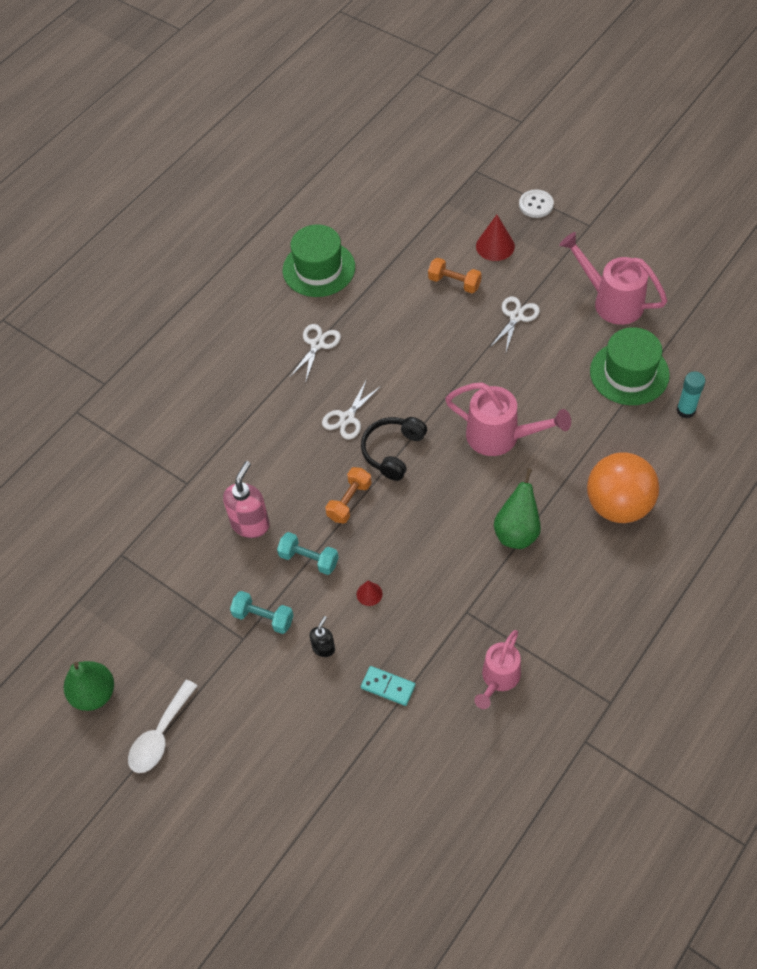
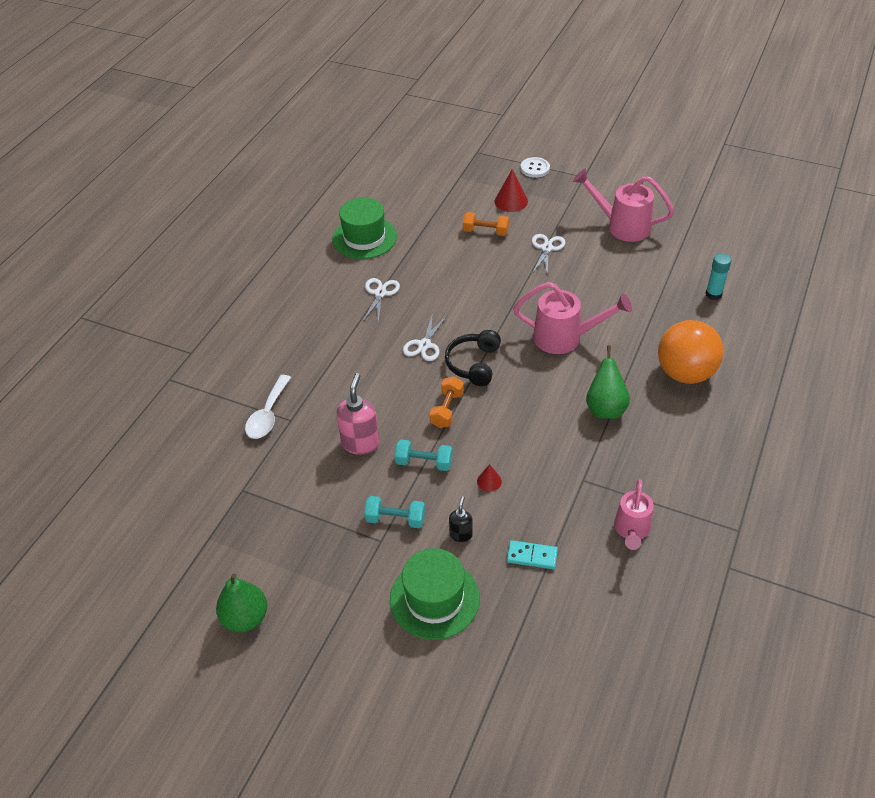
camera: 15 degrees left, 10 degrees down
(160, 735) = (322, 642): white spoon -> white spoon (268, 415)
(629, 373) = (656, 274): green hat -> green hat (434, 598)

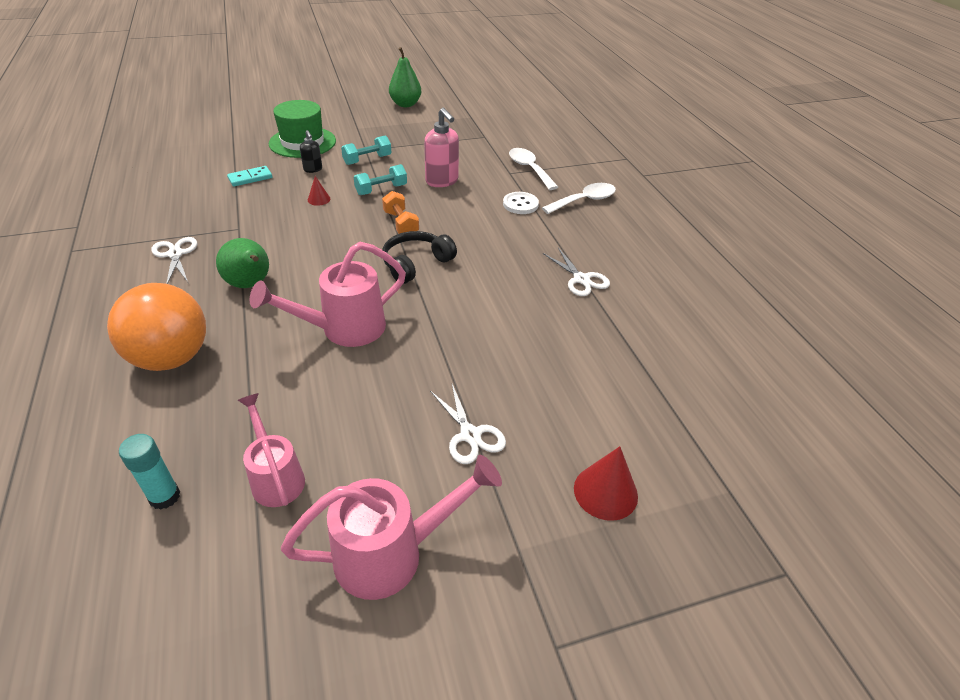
camera: 135 degrees right, 5 degrees down
(279, 353) = (584, 201): none -> white spoon
(364, 238) = (686, 325): green hat -> none
(424, 345) = (479, 258): white scissors -> white scissors (175, 254)
(473, 364) = (415, 264): black headphones -> black headphones turned 105 degrees counterclockwise
(485, 231) = (575, 414): orange dumbbell -> none
(535, 168) = (656, 602): white button -> white button (520, 204)
(631, 530) = (176, 216): pink watering can -> pink watering can (276, 477)

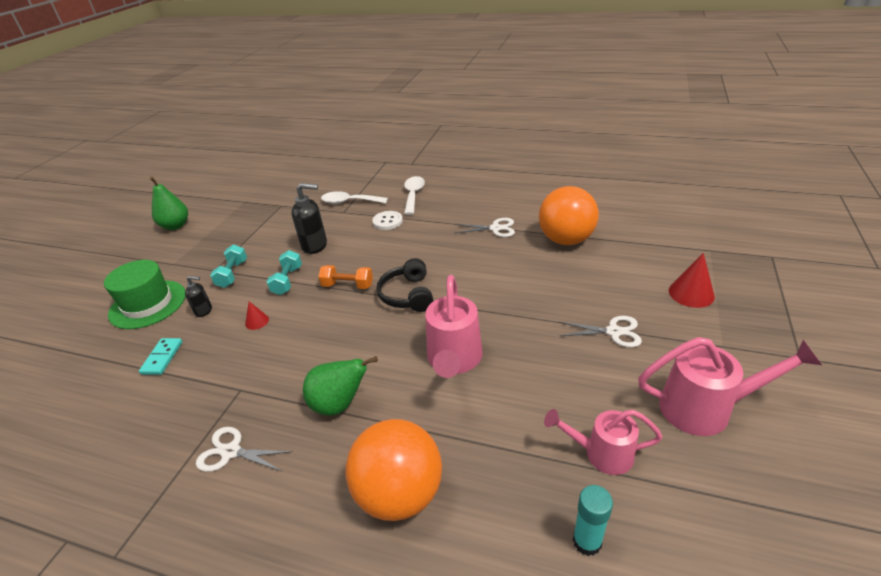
camera: 50 degrees left, 5 degrees down
(391, 553) = (705, 408): pink watering can -> pink watering can turned 75 degrees clockwise
(442, 181) = (315, 246): pink soap dispenser -> black soap dispenser
(614, 342) = (566, 240): none -> orange ball

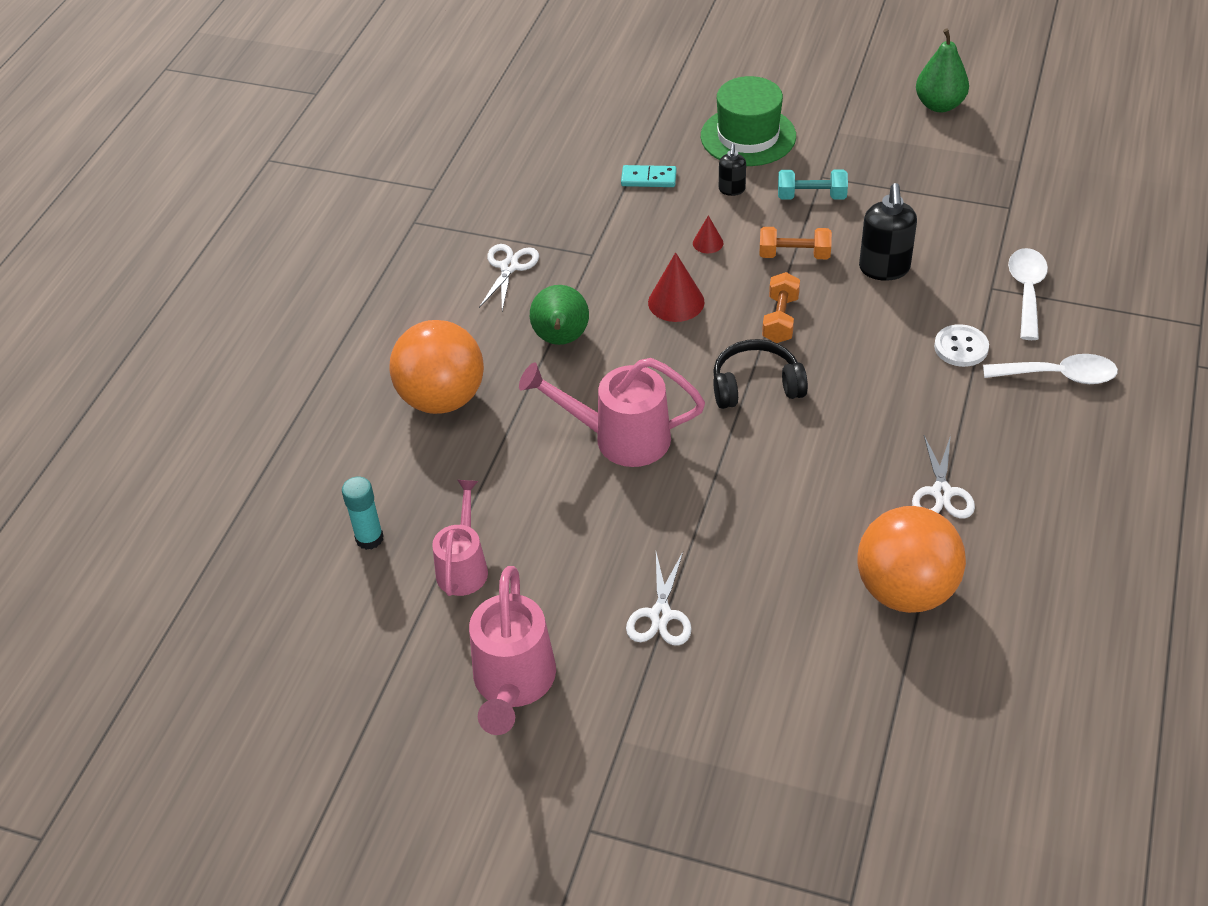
camera: 90 degrees right, 10 degrees up
(287, 281) = (794, 255): turquoise dumbbell -> orange dumbbell
(691, 293) = (745, 737): red cone -> red cone (676, 302)

